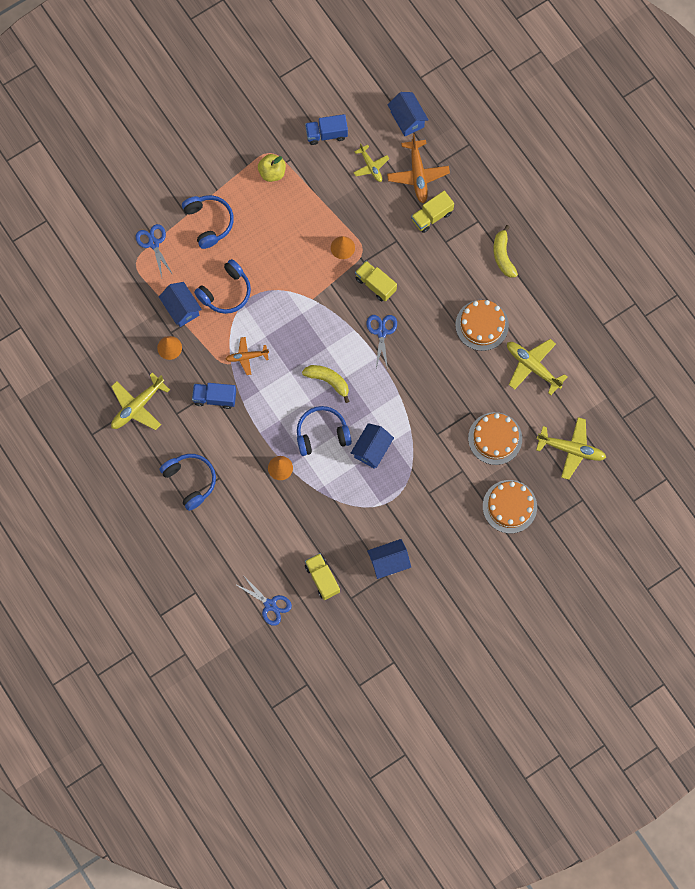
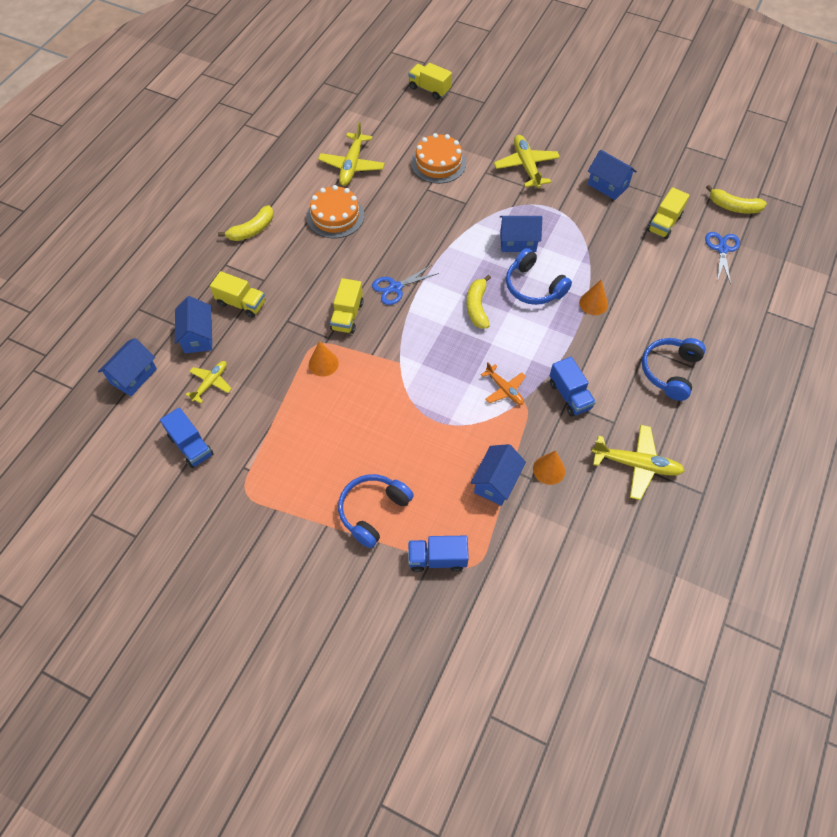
camera: 120 degrees left, 15 degrees down
(153, 243) = (437, 559): blue scissors -> blue truck
(226, 292) = (446, 447): blue headphones -> none
(272, 172) = (270, 477): yellow apple -> none
(305, 649) = (733, 207): none -> yellow banana
(418, 174) = (198, 336): orange plane -> blue house
(509, 506) = (491, 130): orange cake -> none
(571, 449) = (410, 113): yellow plane -> yellow plane (526, 166)
(593, 484) = (429, 89): none -> yellow truck

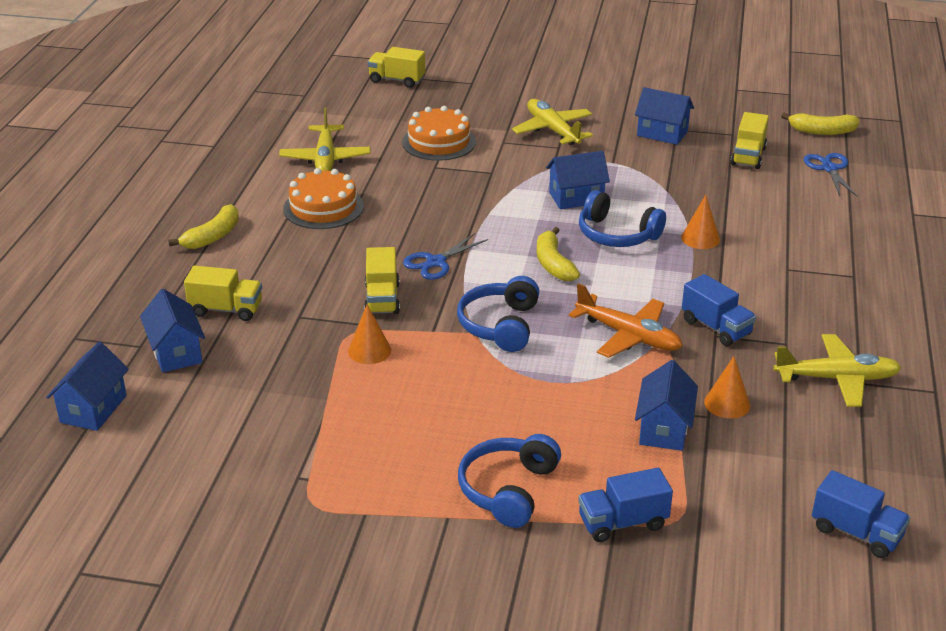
camera: 15 degrees left, 25 degrees down
(191, 446) = (210, 468): blue truck -> blue truck (856, 532)
(210, 383) = (213, 397): yellow plane -> none
(504, 389) = (628, 336): orange plane -> orange plane, size x1.61
(670, 371) = (829, 285): blue headphones -> blue headphones (500, 325)

